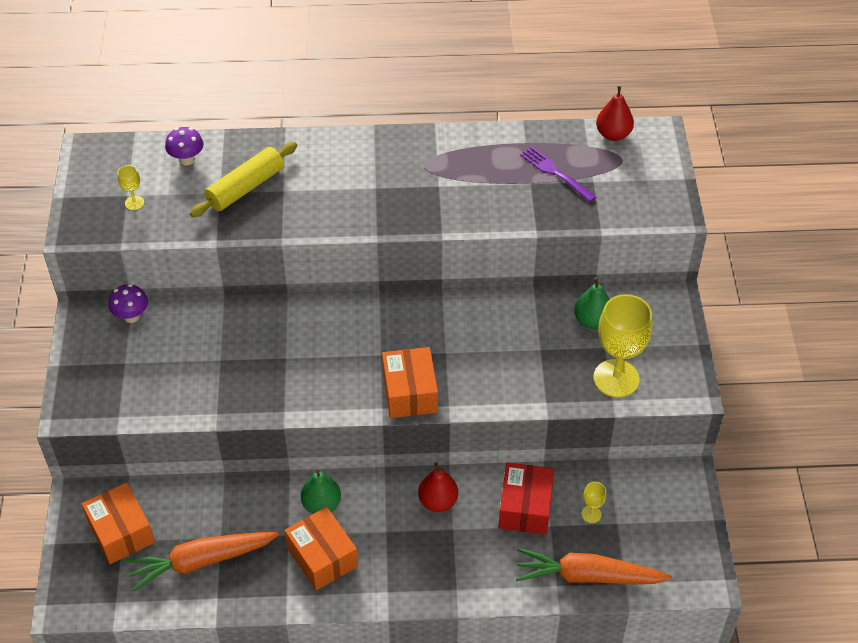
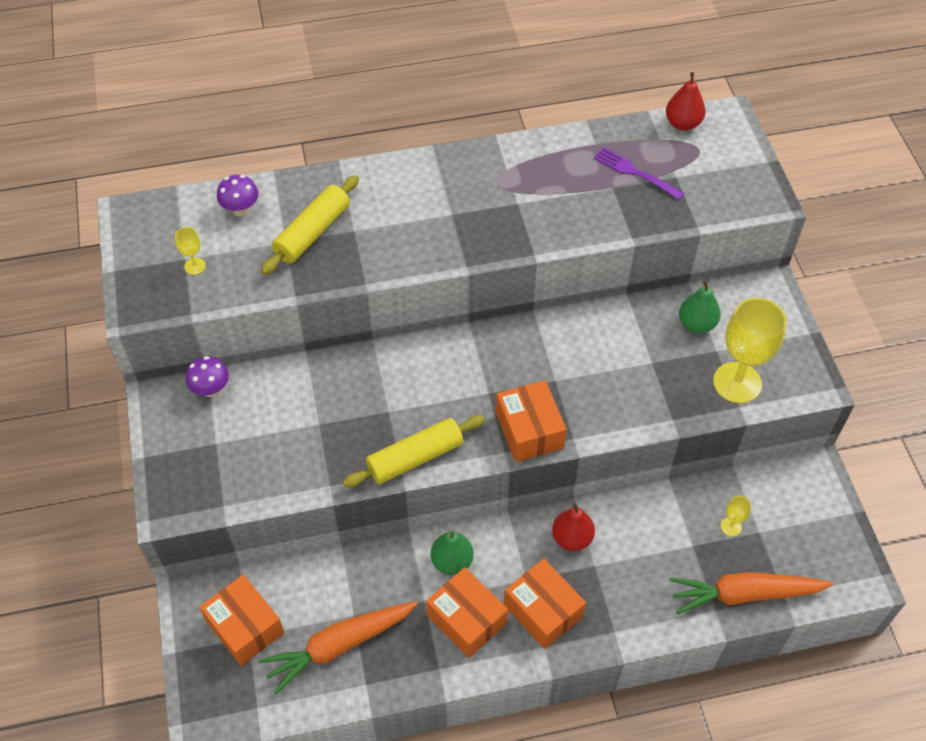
camera: 10 degrees left, 5 degrees up
(299, 401) = (415, 458): none -> yellow rolling pin
(394, 560) = (543, 610): none -> orange box
(525, 507) = (662, 530): red box -> none

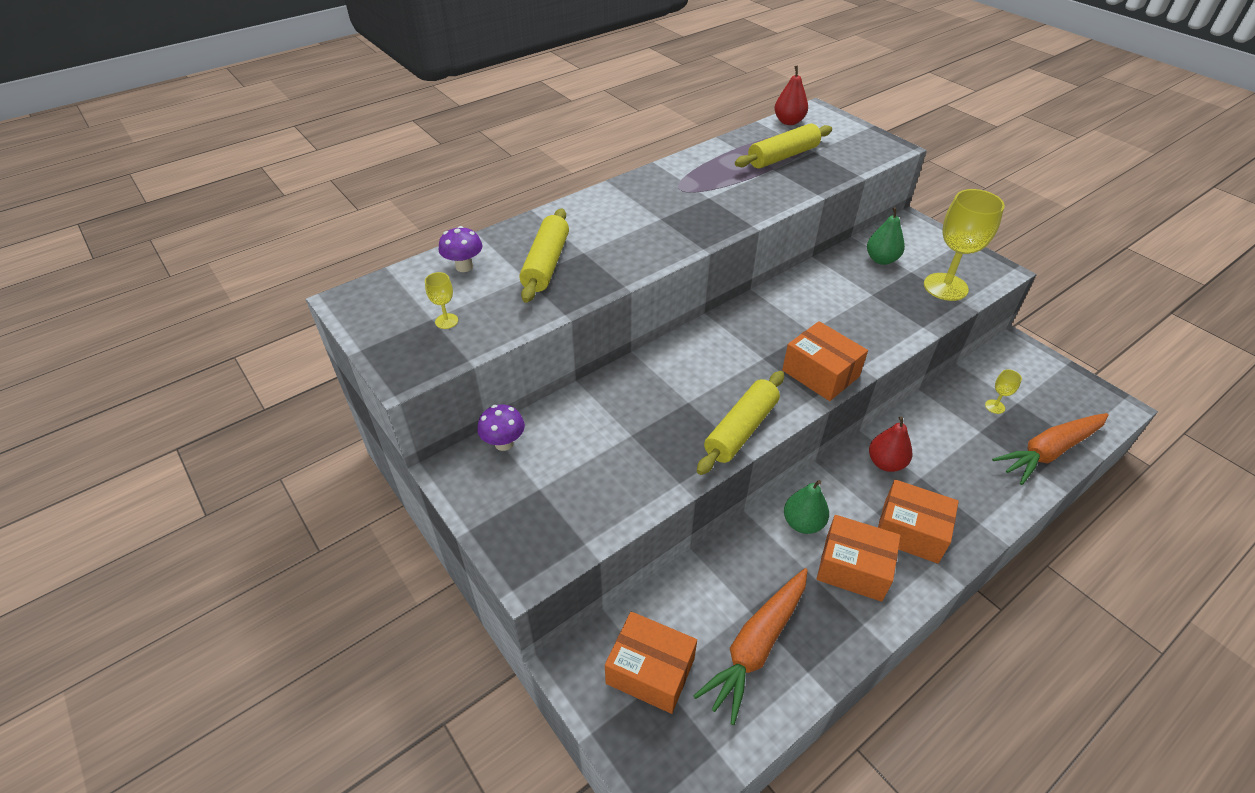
camera: 25 degrees left, 10 degrees down
(636, 173) = (783, 156): purple fork -> yellow rolling pin

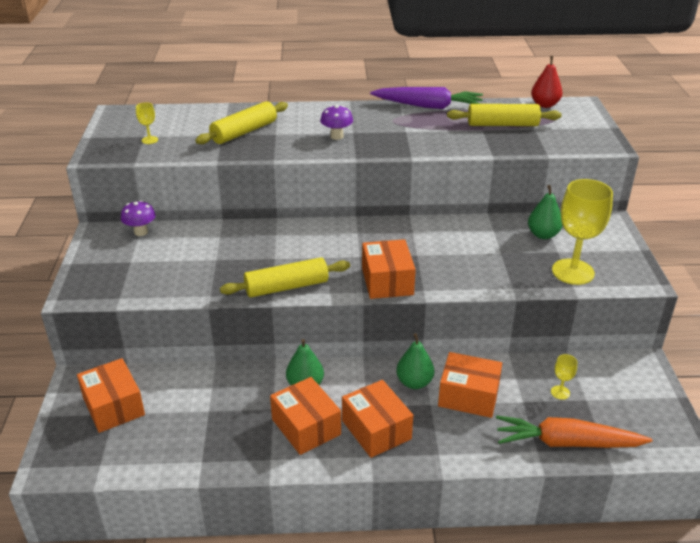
camera: 35 degrees right, 10 degrees down
(464, 267) = (196, 117): purple mushroom -> purple mushroom (336, 136)
(692, 160) = (428, 106): none -> purple carrot
(756, 646) = (188, 430): orange carrot -> none
(885, 463) = (414, 382): red pear -> green pear
(939, 451) = (468, 396): none -> orange box

